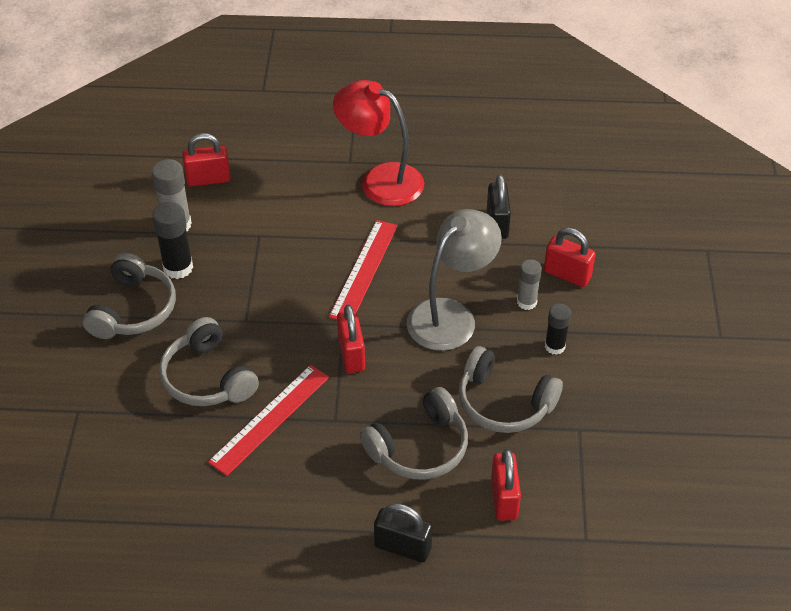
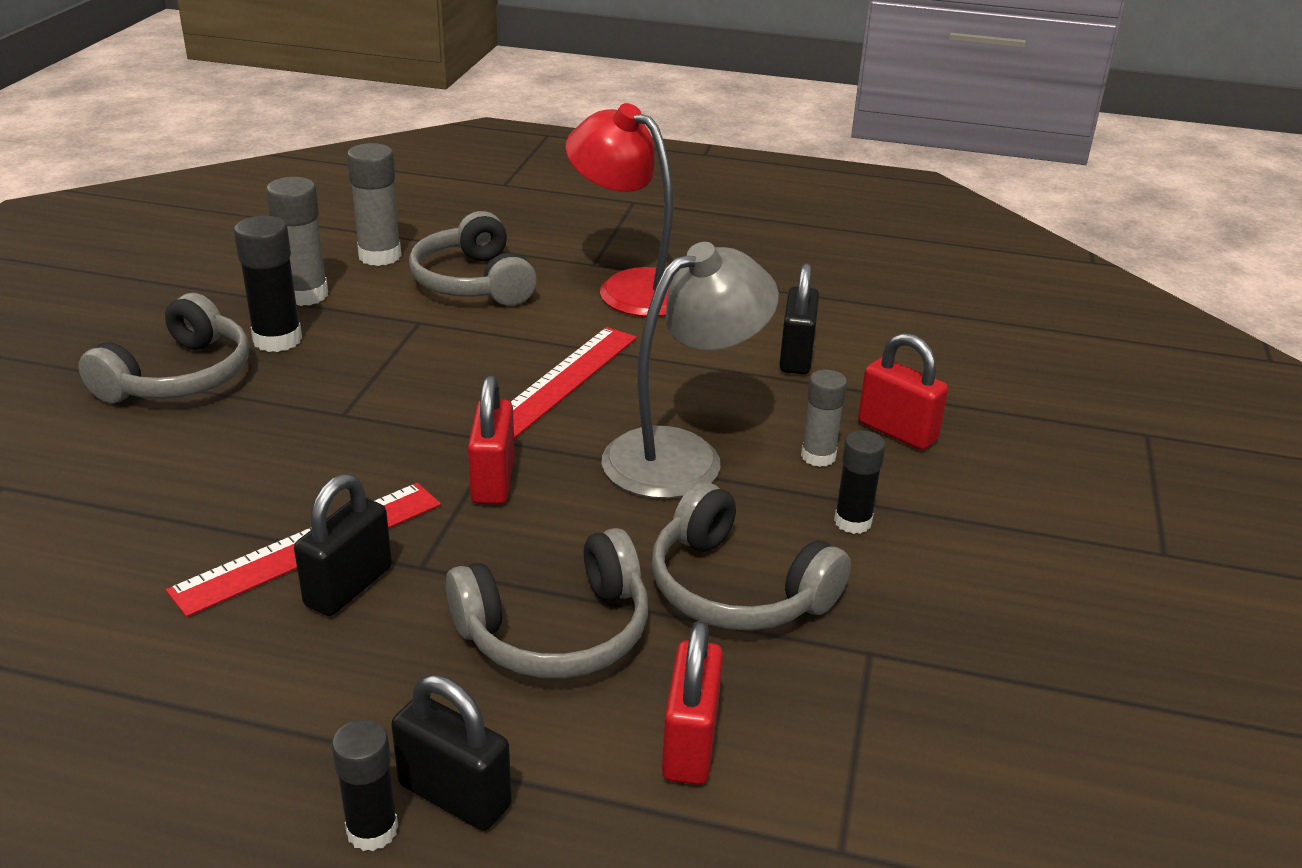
camera: 10 degrees right, 15 degrees down
(208, 179) = (380, 256): red padlock -> grey glue stick
(208, 377) = (240, 475): grey headphones -> grey headphones (474, 282)
(302, 441) = (348, 586): none -> black padlock
(372, 572) = (372, 830): none -> black glue stick

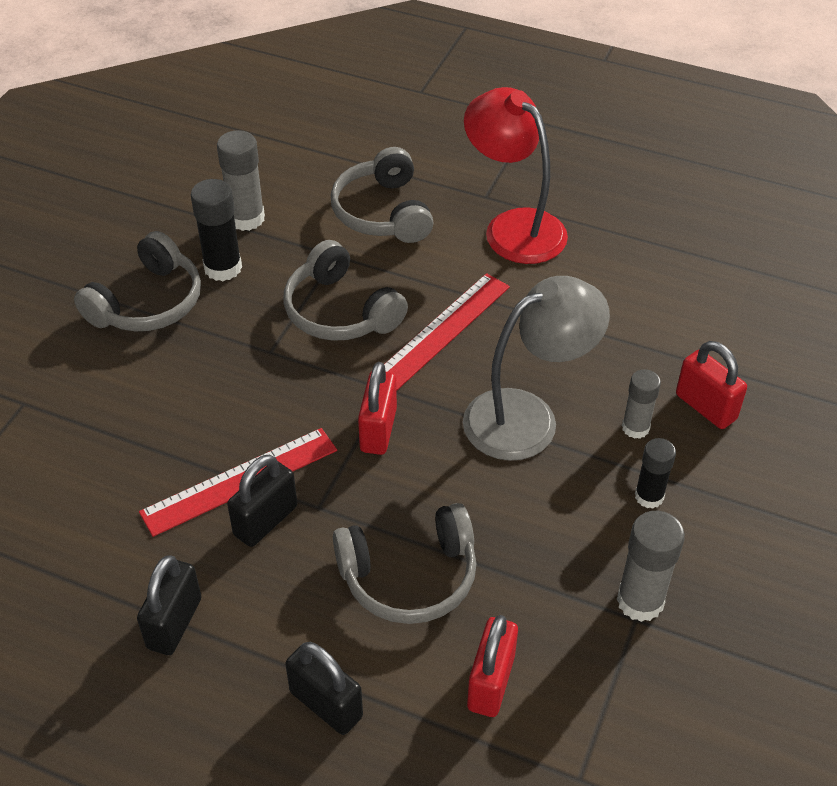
camera: 10 degrees right, 15 degrees up
(372, 830) = (270, 724): black glue stick -> none
(380, 256) = (308, 176): grey glue stick -> grey glue stick (640, 601)
(737, 588) = (548, 551): grey headphones -> grey headphones (340, 311)
(796, 357) = (639, 318): black padlock -> black padlock (174, 623)

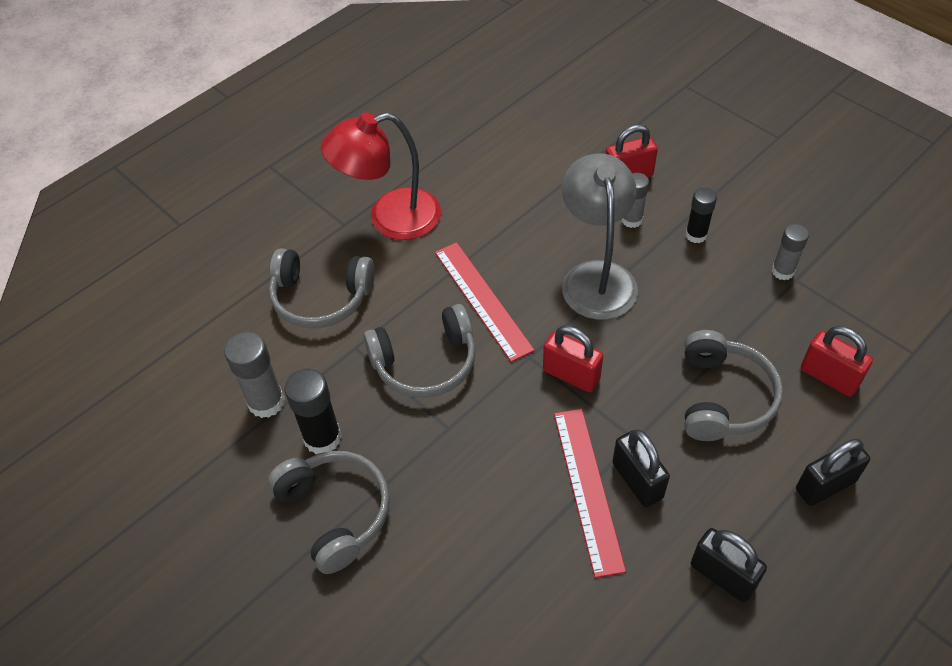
camera: 65 degrees left, 5 degrees up
(640, 601) = (782, 271): grey glue stick -> grey glue stick, size x0.66

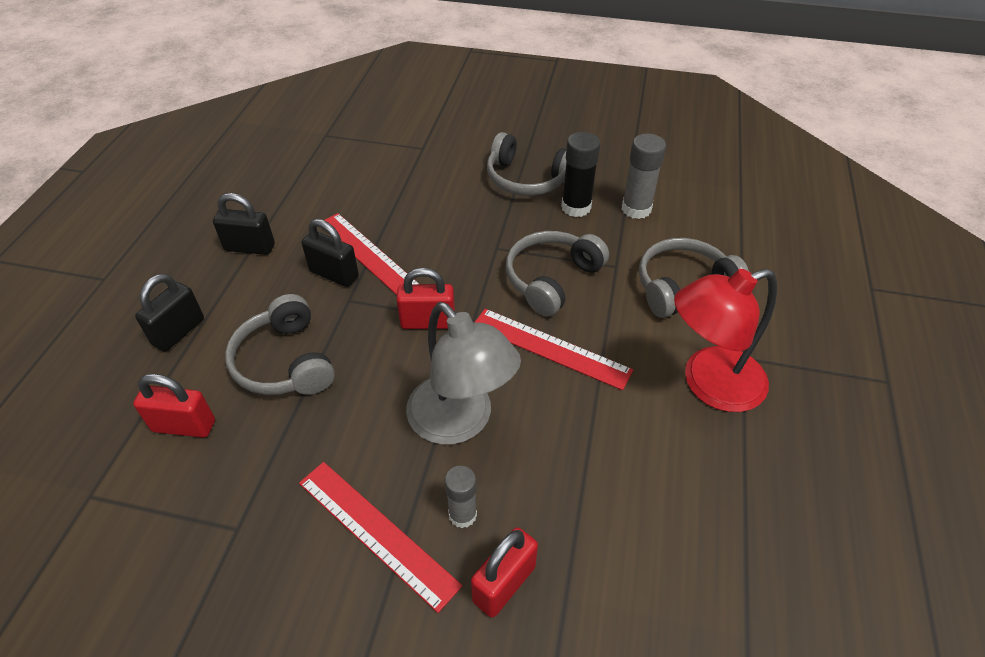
camera: 145 degrees right, 5 degrees down
(390, 218) = (709, 384): red lamp -> red lamp turned 150 degrees counterclockwise
(696, 235) = (376, 532): black glue stick -> red ruler
(782, 271) = (255, 531): grey glue stick -> none

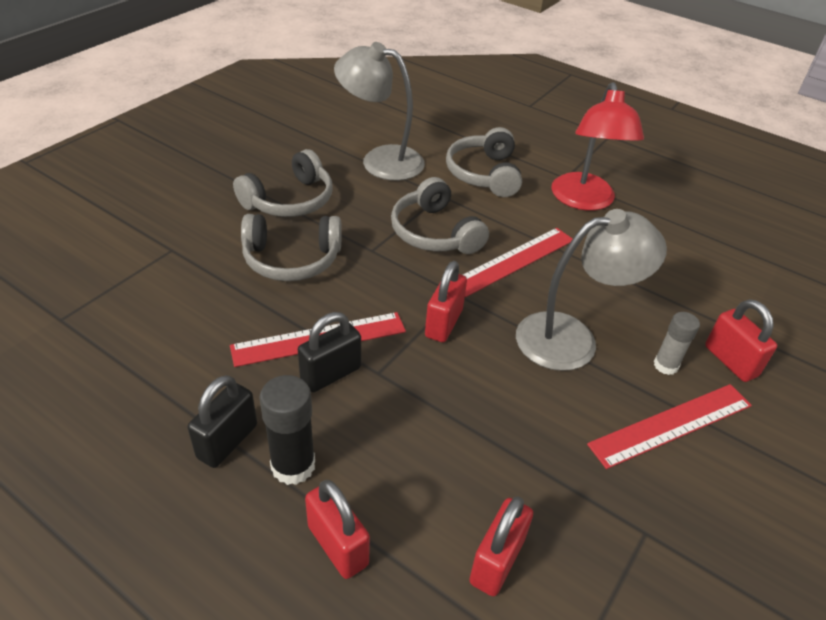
camera: 70 degrees left, 5 degrees down
(178, 332) = (337, 545): black padlock -> red padlock
(285, 362) = (442, 446): grey headphones -> grey headphones (292, 259)
(576, 207) = (353, 188): black glue stick -> black glue stick (293, 466)
(636, 209) = (380, 160): grey glue stick -> grey lamp

